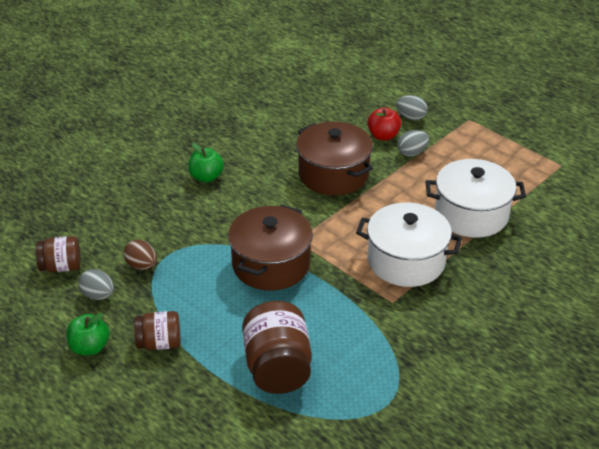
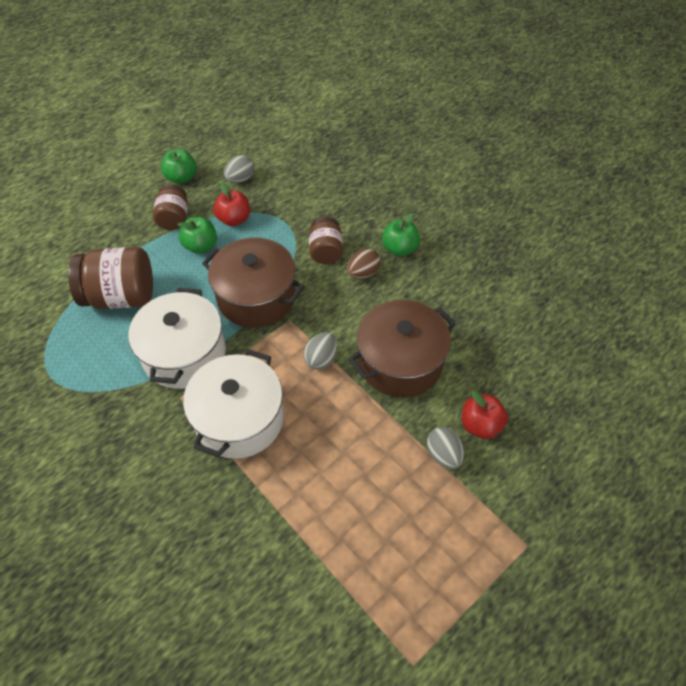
camera: 95 degrees right, 15 degrees up
(61, 267) = (280, 155): brown jar -> brown jar (326, 251)
(142, 265) = (272, 204): brown egg -> brown egg (363, 273)
(163, 293) = (234, 219): none -> red apple
(203, 314) = (201, 246): none -> green apple
(411, 117) = (526, 465): grey egg -> grey egg (321, 359)
(471, 214) = (312, 507): white pot -> white pot (184, 354)

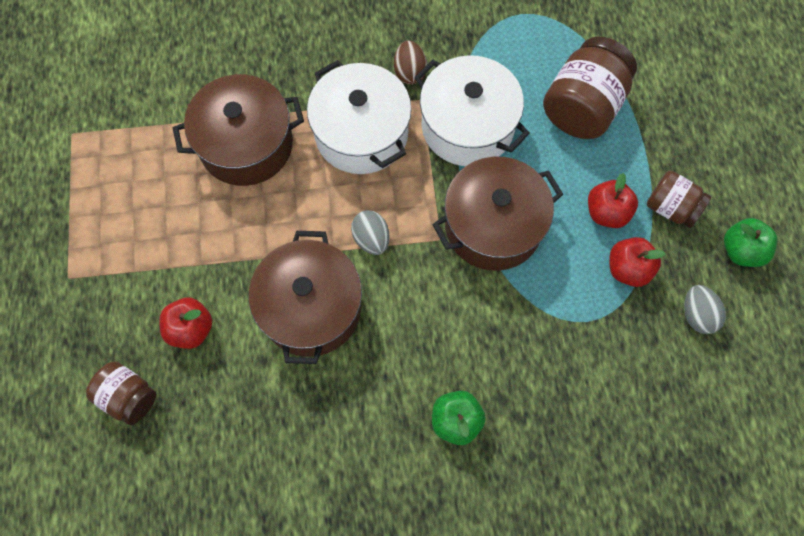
camera: 125 degrees right, 15 degrees up
(201, 246) = (606, 212): green apple -> red apple
(310, 497) = (246, 145): none -> brown pot
(326, 251) = (509, 335): brown jar -> brown jar (129, 397)
(363, 273) = (449, 353): brown egg -> brown egg (410, 72)
(443, 455) = (192, 274): grey egg -> none

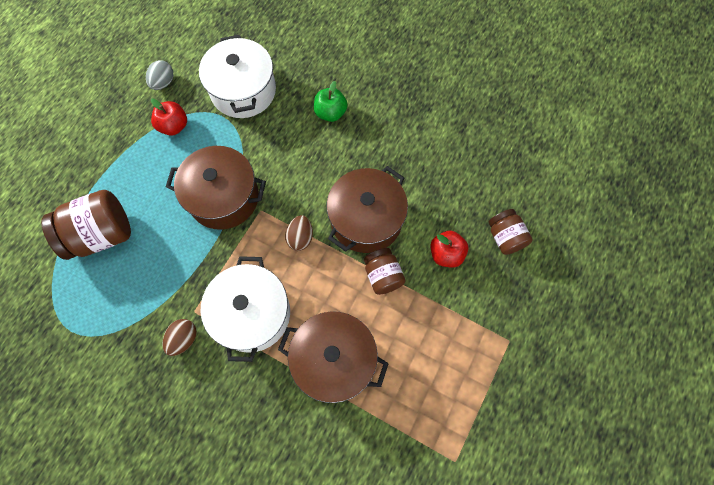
camera: 145 degrees left, 0 degrees up
(371, 239) = (300, 237): grey egg -> brown egg
(467, 126) = (182, 271): white pot -> white pot (243, 91)
(606, 212) = (154, 162): red apple -> none
(671, 207) = (117, 141): brown jar -> brown jar (383, 275)
(741, 250) = (107, 97): green apple -> none

